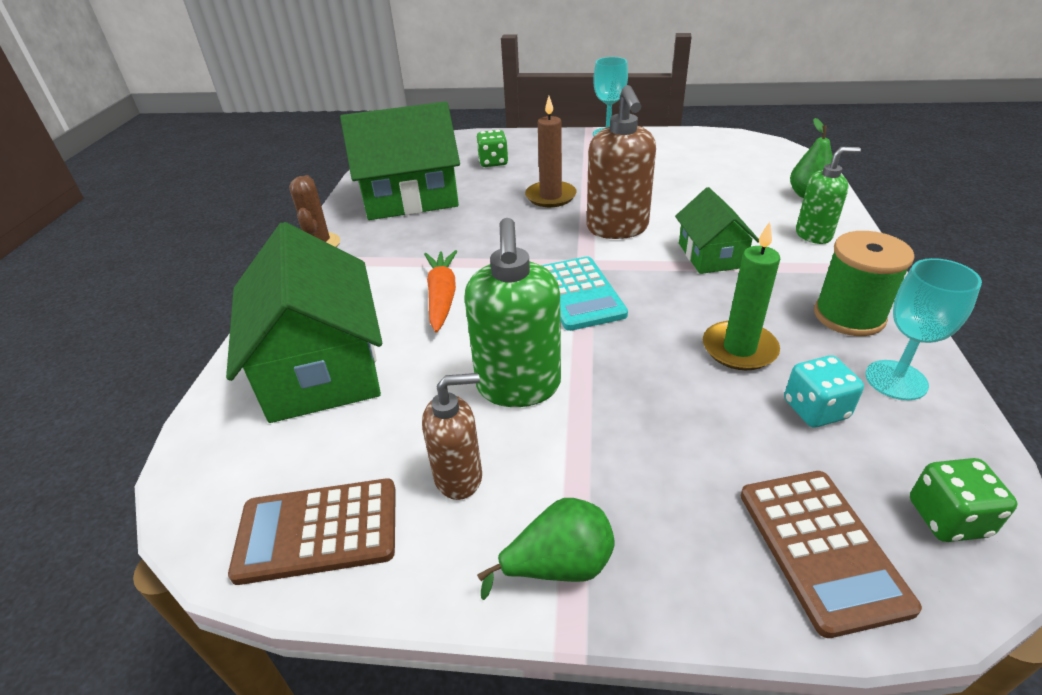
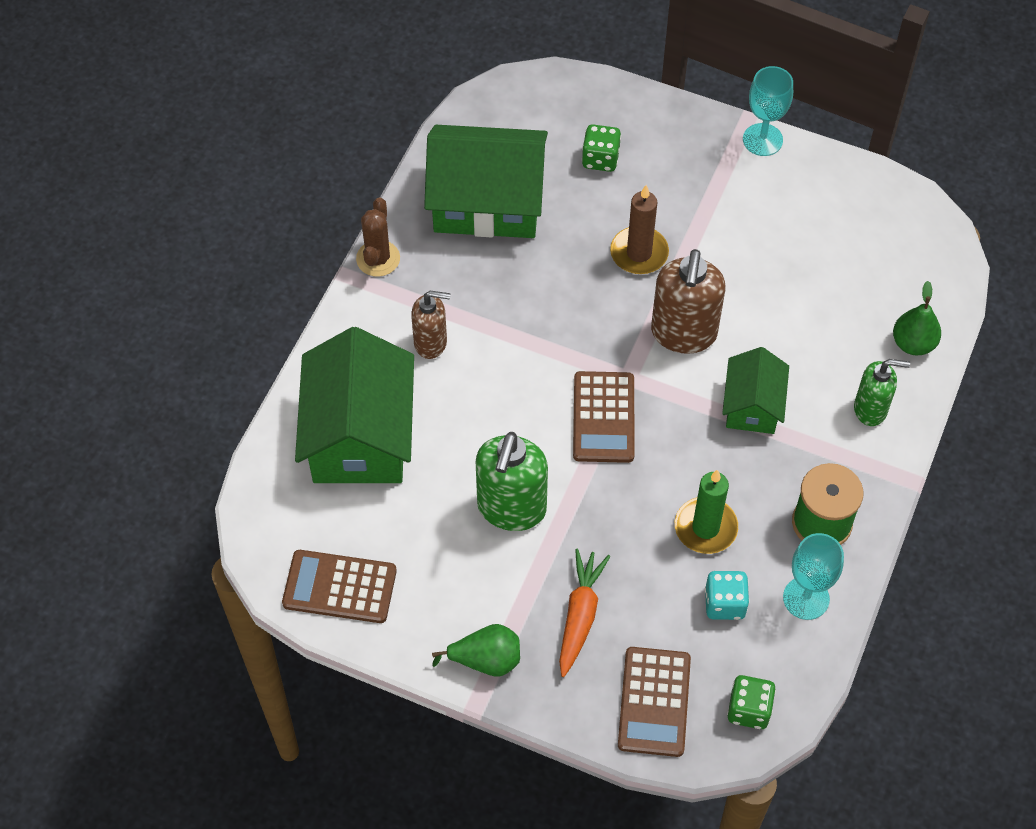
camera: 15 degrees right, 20 degrees up
(442, 297) = (479, 380): orange carrot -> orange carrot (580, 615)
(459, 477) = (442, 576): brown soap dispenser -> brown soap dispenser (431, 343)
(579, 294) = (603, 417): turquoise calculator -> brown calculator

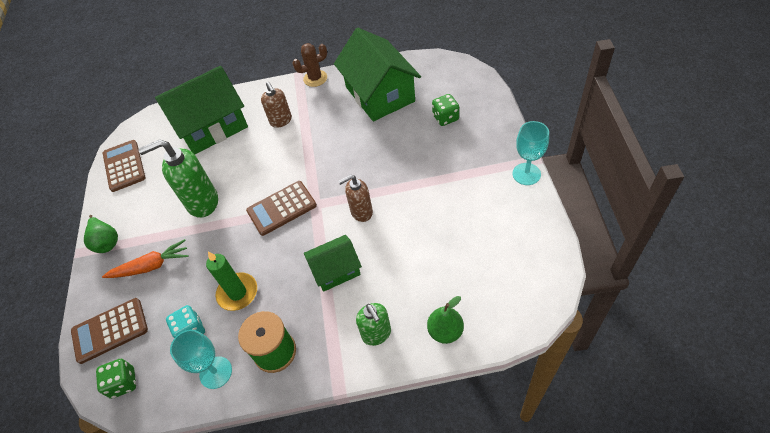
camera: 65 degrees right, 5 degrees down
(639, 253) = (399, 165): brown candle -> none
(683, 334) = (361, 212): brown soap dispenser -> brown soap dispenser, size x0.62

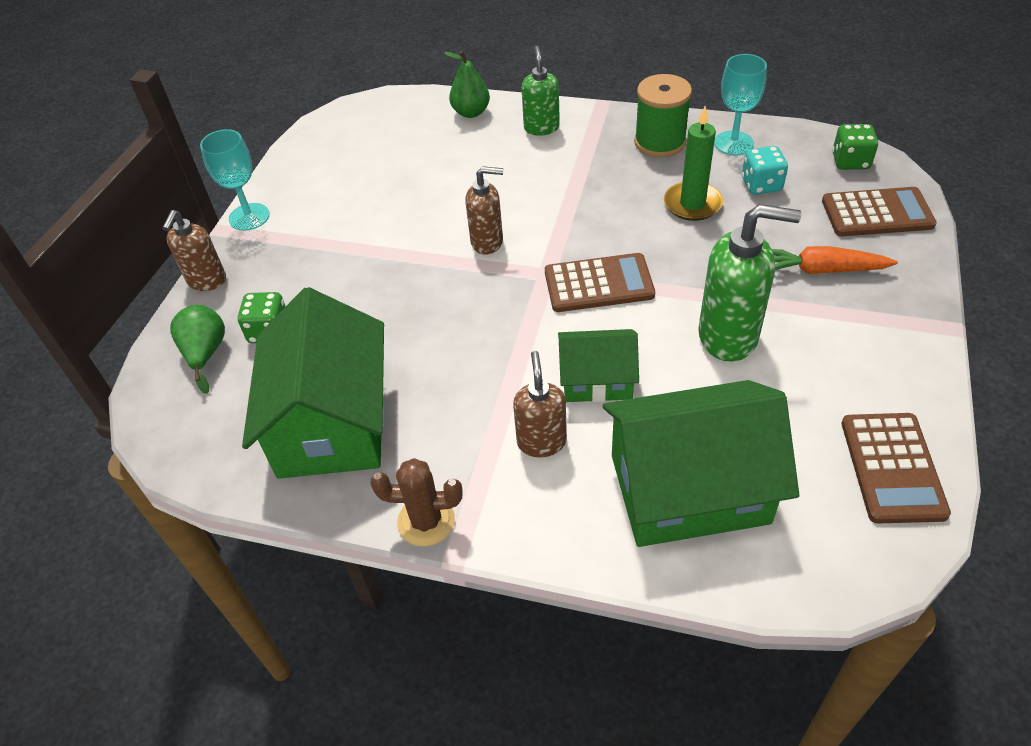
camera: 160 degrees left, 5 degrees down
(106, 242) = (905, 328): green pear -> green pear (206, 354)
(336, 270) = (556, 191): green house -> green house (597, 379)
(507, 128) = (207, 281): none -> brown soap dispenser

